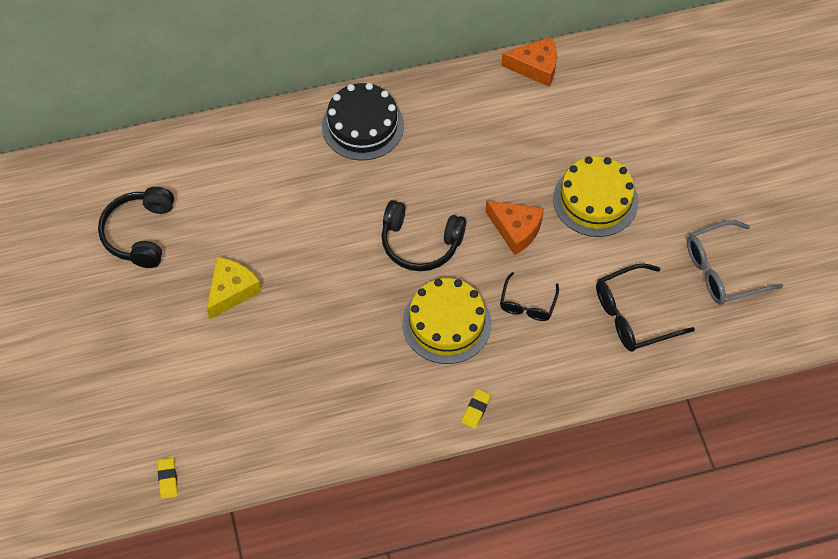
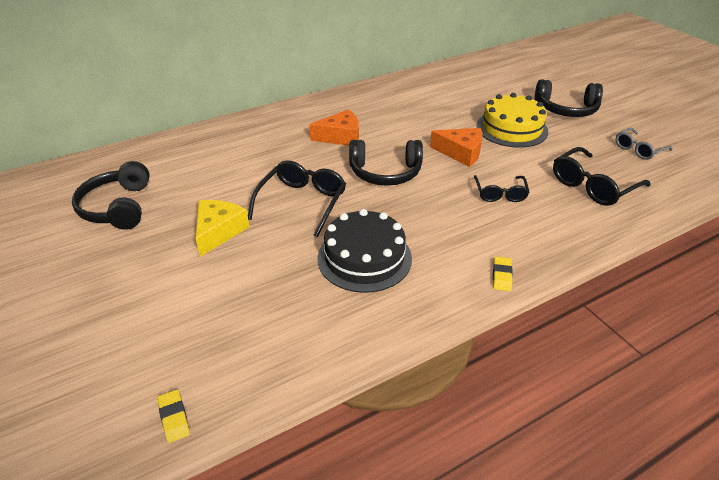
camera: 15 degrees left, 20 degrees down
(320, 269) = (302, 202): none -> black glasses
(363, 126) = (307, 118): black cake -> black cake (364, 258)
(446, 323) = (436, 218): yellow cake -> none
(535, 67) = (423, 75): orange cheese -> orange cheese (341, 137)
(682, 178) = (566, 109): none -> black headphones
(722, 271) = (638, 149): grey glasses -> grey glasses, size x0.63

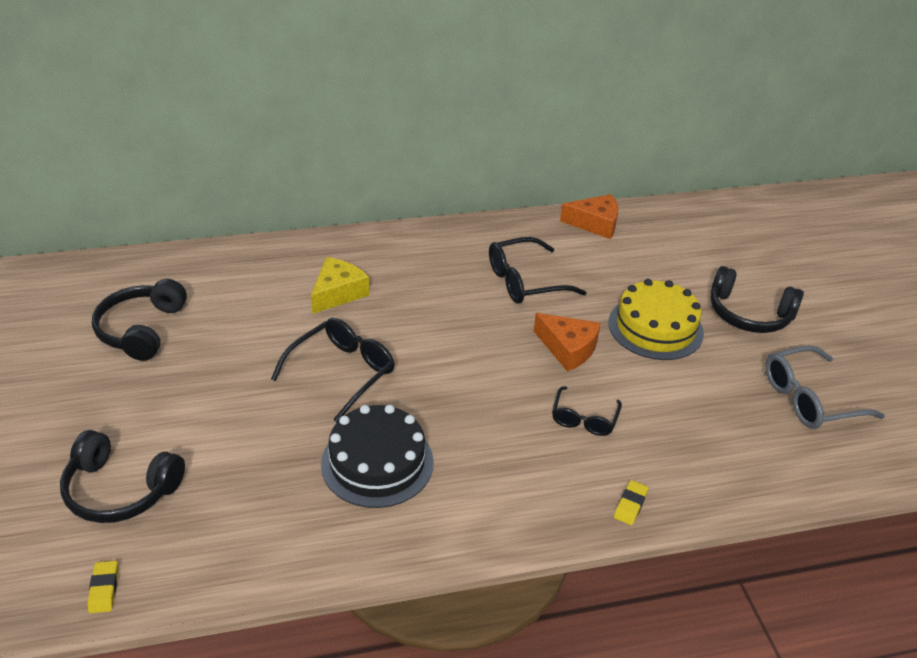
camera: 15 degrees right, 0 degrees up
(218, 231) = (234, 387): yellow cheese -> yellow cheese (338, 293)
(341, 137) = (431, 291): orange cheese -> orange cheese (595, 224)
(385, 172) = (459, 355): black headphones -> black headphones (120, 490)
(501, 276) = (522, 527): yellow eraser -> yellow eraser (630, 505)
(593, 185) = (711, 437): black glasses -> black glasses (525, 281)
(638, 149) = (809, 399): grey glasses -> grey glasses, size x1.59

